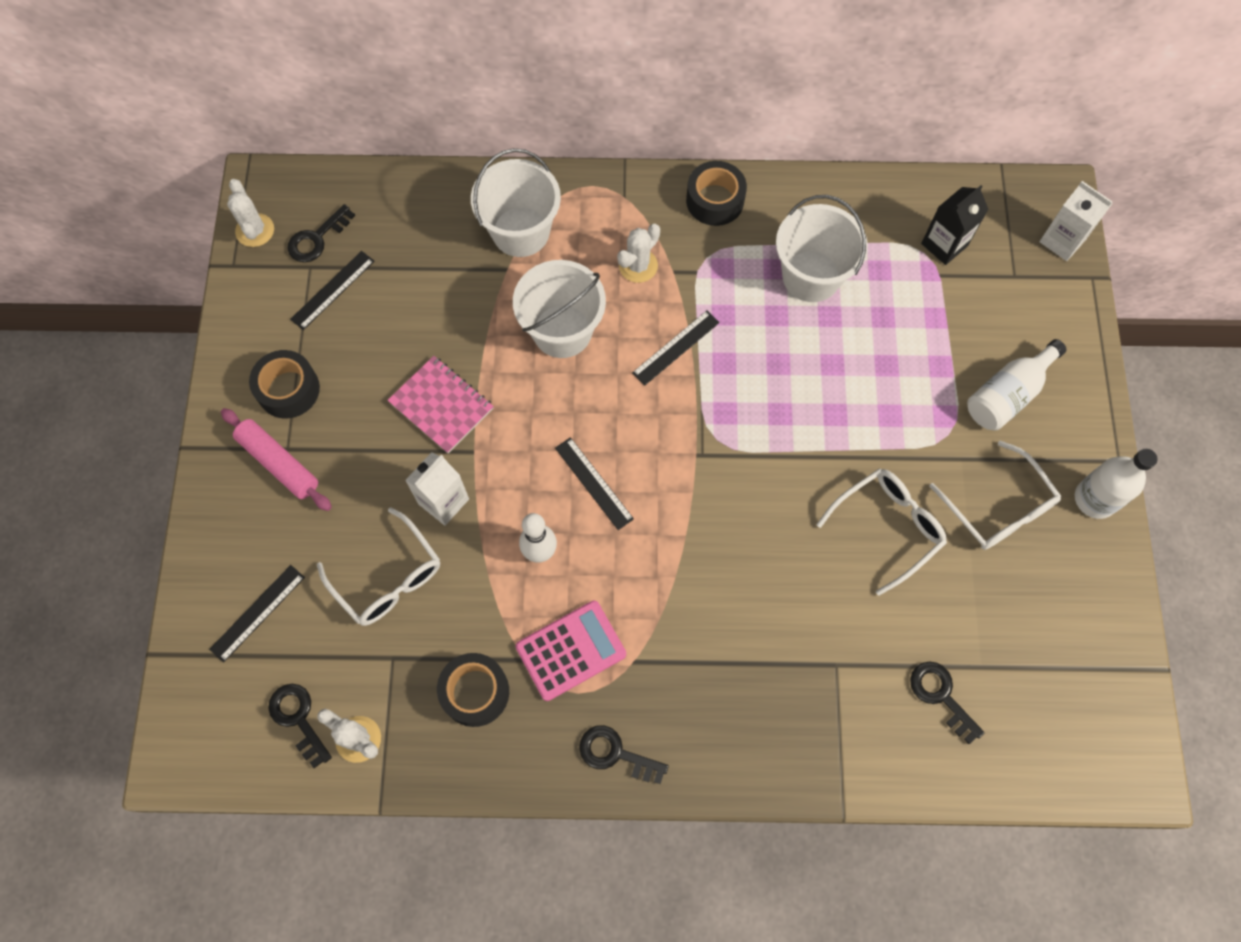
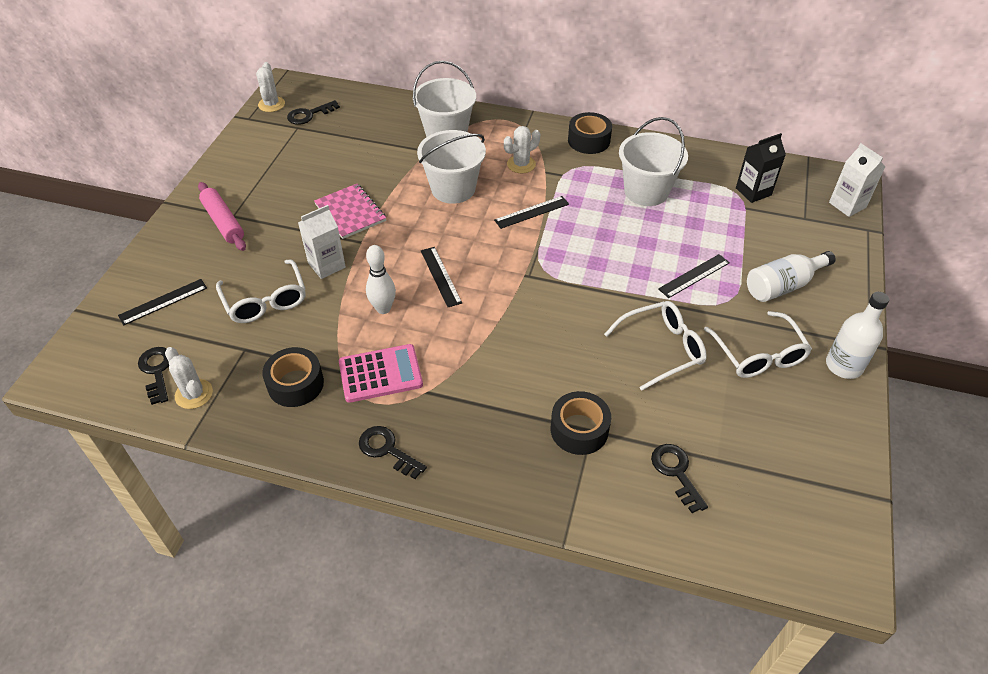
camera: 15 degrees right, 20 degrees down
(288, 389) = (250, 185): black tape -> black tape (579, 430)
(332, 290) = (306, 141): black ruler -> black ruler (694, 276)

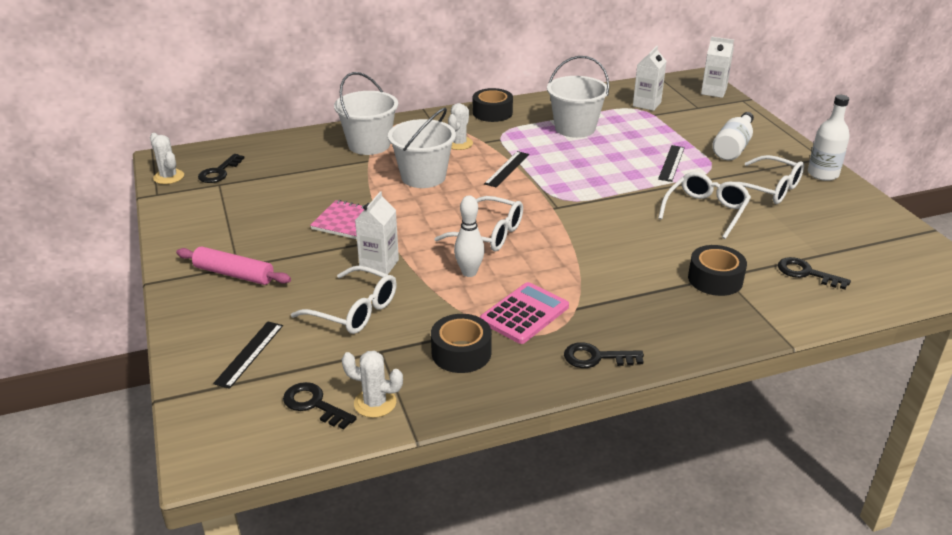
camera: 35 degrees left, 15 degrees down
(440, 276) = (488, 234): black ruler -> white glasses
(753, 191) = (646, 104): black carton -> white carton

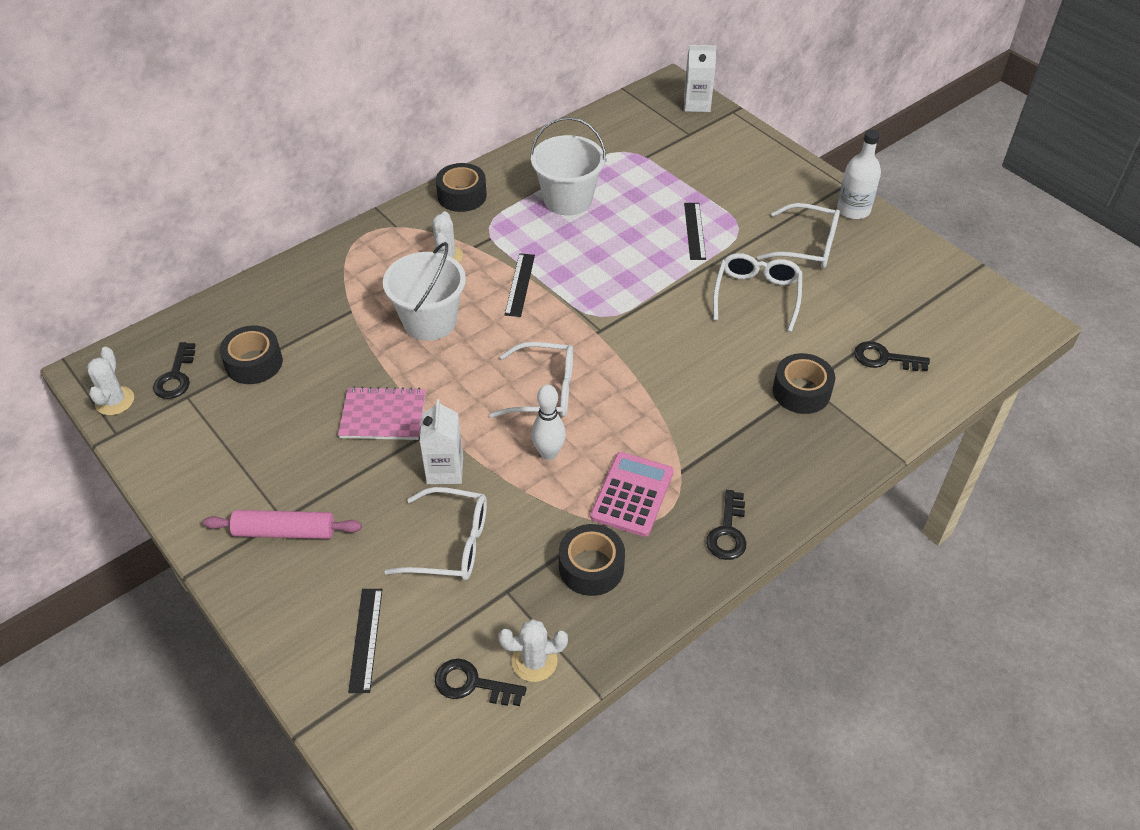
camera: 20 degrees left, 15 degrees up
(168, 177) = (114, 401): white cactus -> white cactus turned 60 degrees clockwise
(278, 175) = (254, 363): none -> black tape
(369, 145) = (339, 284): white bucket -> none
(596, 357) = (728, 531): black key -> black key turned 60 degrees counterclockwise
(646, 104) = (632, 141): white carton -> none
(733, 147) = (749, 190): white bottle -> none

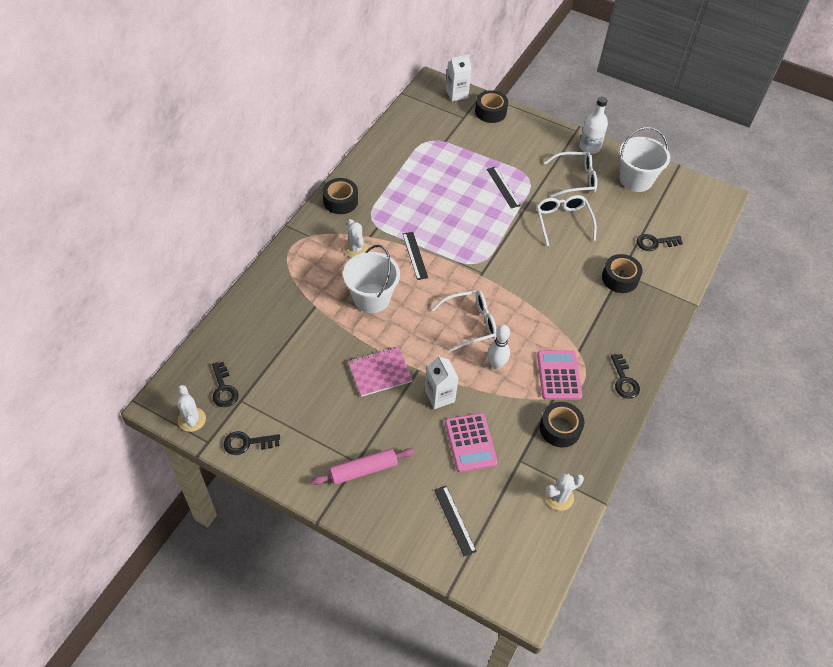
camera: 25 degrees left, 5 degrees up
(254, 363) = (272, 362): black tape -> black tape (490, 112)
(450, 544) = (470, 443): white glasses -> pink calculator
(472, 684) = (532, 524): black key -> black key (247, 443)
(568, 199) = (412, 186): white bucket -> white bucket (636, 180)

